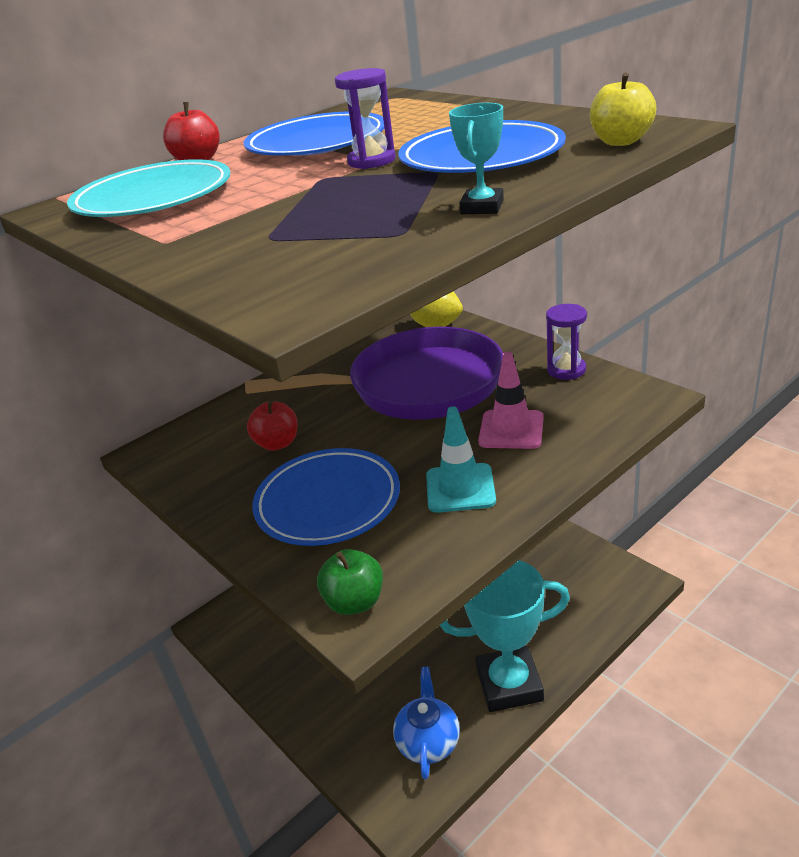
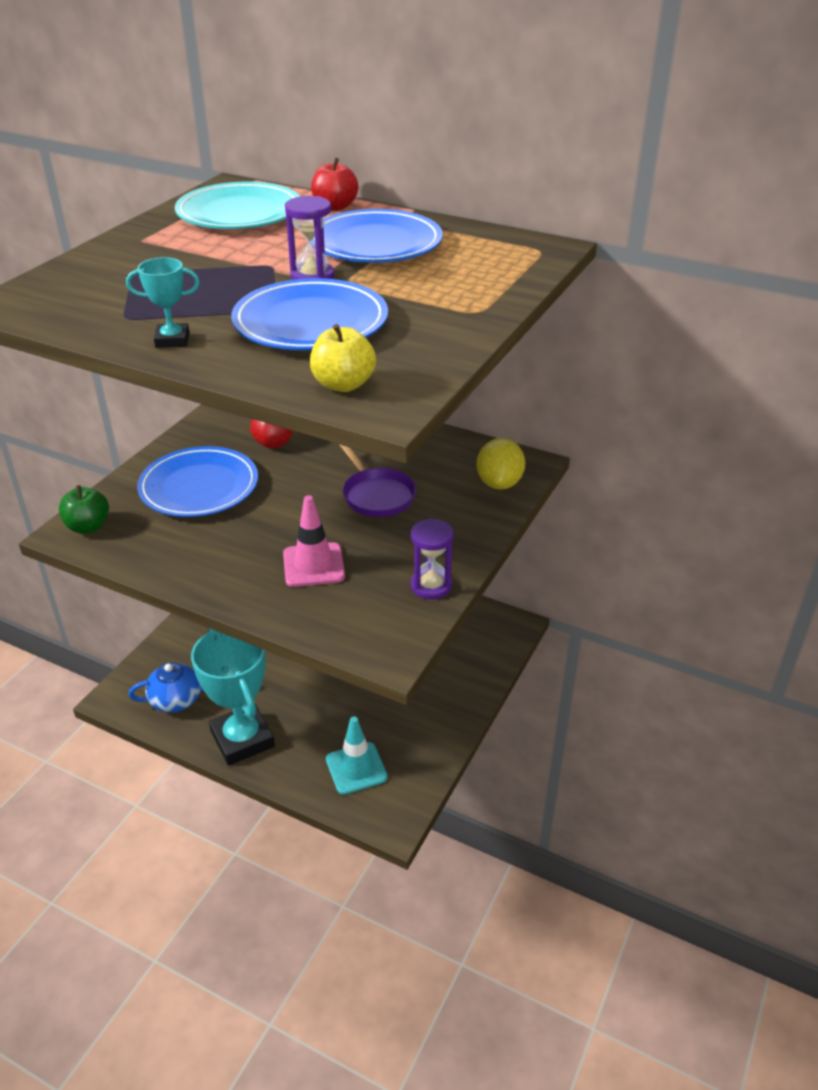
camera: 65 degrees right, 5 degrees up
(416, 386) = (376, 495): purple pan -> purple pan, size x0.49
(460, 488) = (222, 551): turquoise traffic cone -> turquoise traffic cone (356, 768)

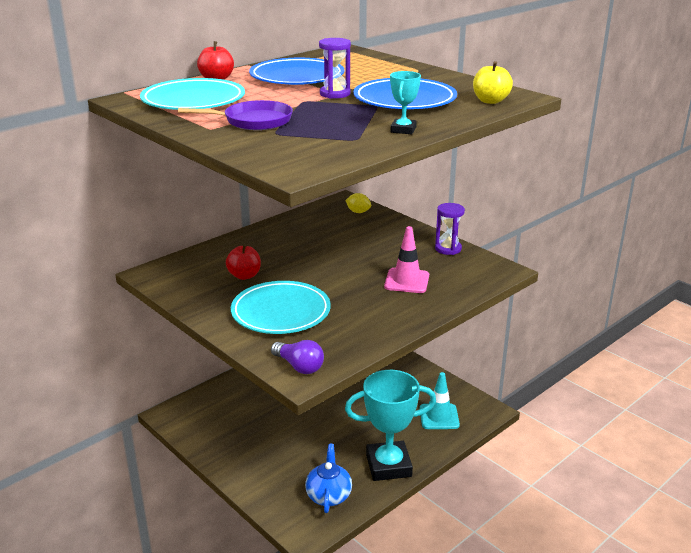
camera: 70 degrees left, 10 degrees down
(88, 526) = (299, 366): green apple -> purple light bulb
(199, 487) = (281, 312): blue plate -> turquoise plate
(376, 495) = (342, 249): purple pan -> purple pan (253, 121)
(499, 483) = (358, 212): yellow lemon -> yellow lemon, size x0.62

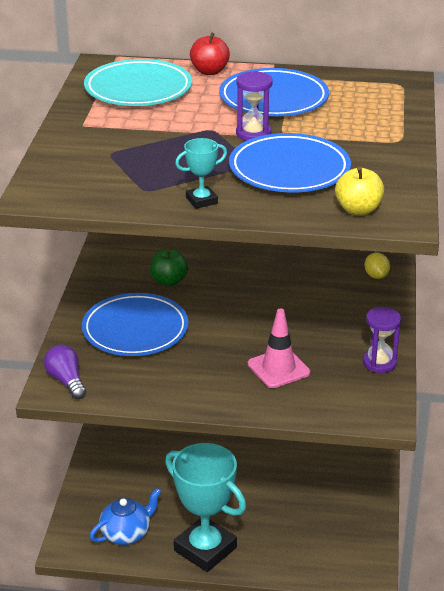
camera: 50 degrees right, 5 degrees up
(244, 276) = (169, 281): red apple -> green apple
(253, 121) = (125, 133): purple pan -> none
(281, 312) = (135, 330): turquoise plate -> blue plate
(299, 366) = (66, 381): purple light bulb -> purple light bulb turned 150 degrees clockwise
(439, 417) = (315, 545): turquoise traffic cone -> none

